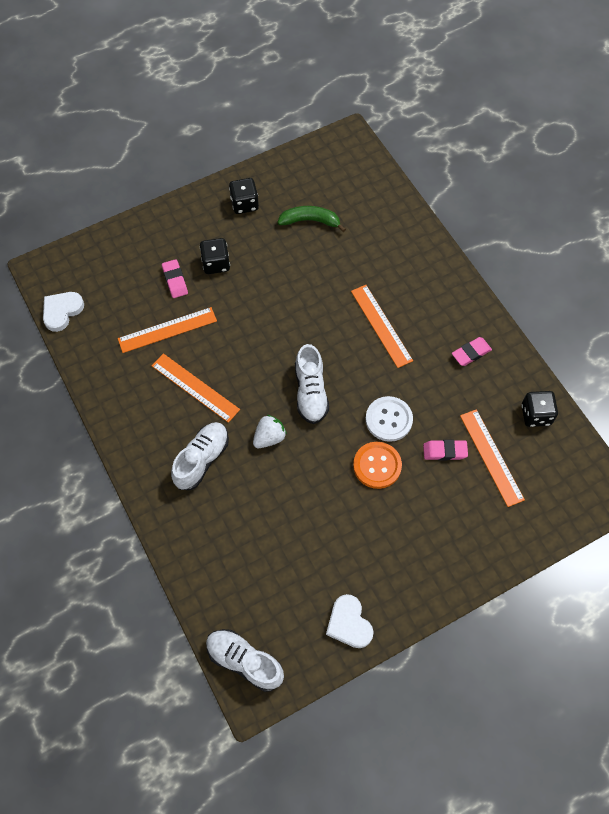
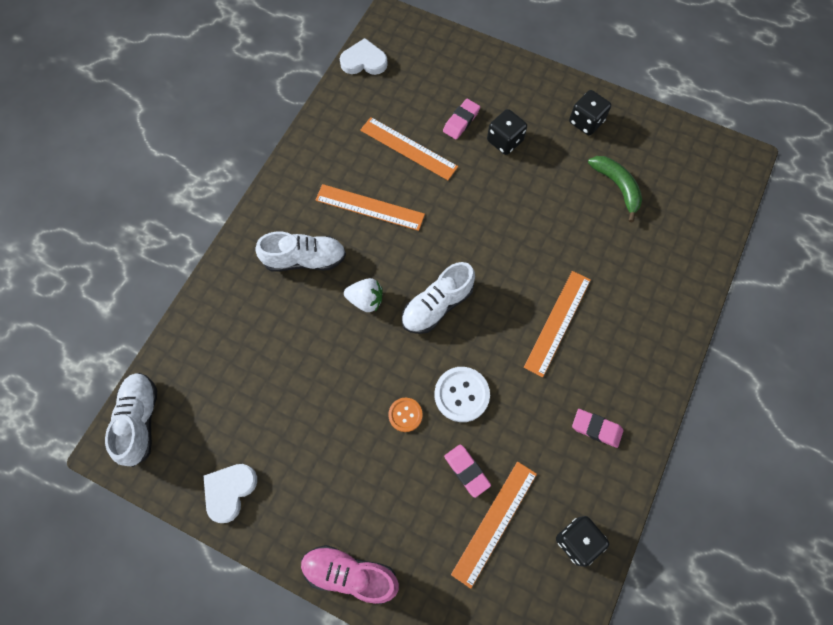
camera: 55 degrees right, 5 degrees up
(195, 387) = (370, 207): orange ruler -> orange ruler turned 75 degrees counterclockwise
(377, 465) = (405, 415): orange button -> orange button, size x0.61
(465, 573) = (350, 574): none -> pink shoe

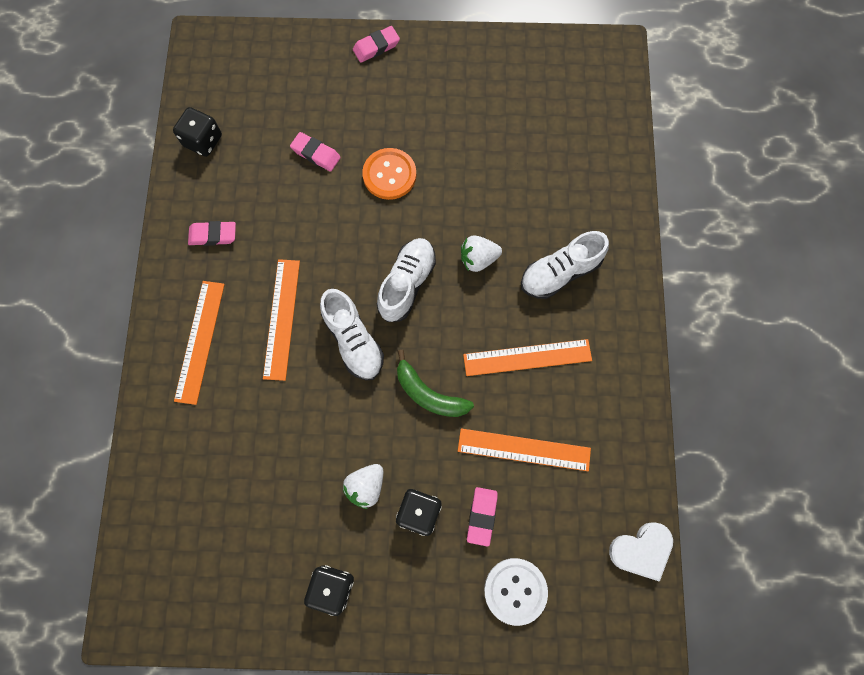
camera: 155 degrees right, 5 degrees up
(140, 420) = (610, 77): white shoe -> white shoe (353, 340)
(229, 491) = (503, 60): white heart -> none
(350, 574) = (376, 47): pink shoe -> pink eraser
(405, 415) = (389, 175): orange button -> orange button, size x1.64
(461, 394) = (347, 212): white button -> white button (515, 591)
(494, 523) = (277, 126): orange ruler -> orange ruler (200, 341)
(536, 172) = (366, 486): none -> white strawberry
(617, 187) = (267, 509): green banana -> green banana (429, 394)

